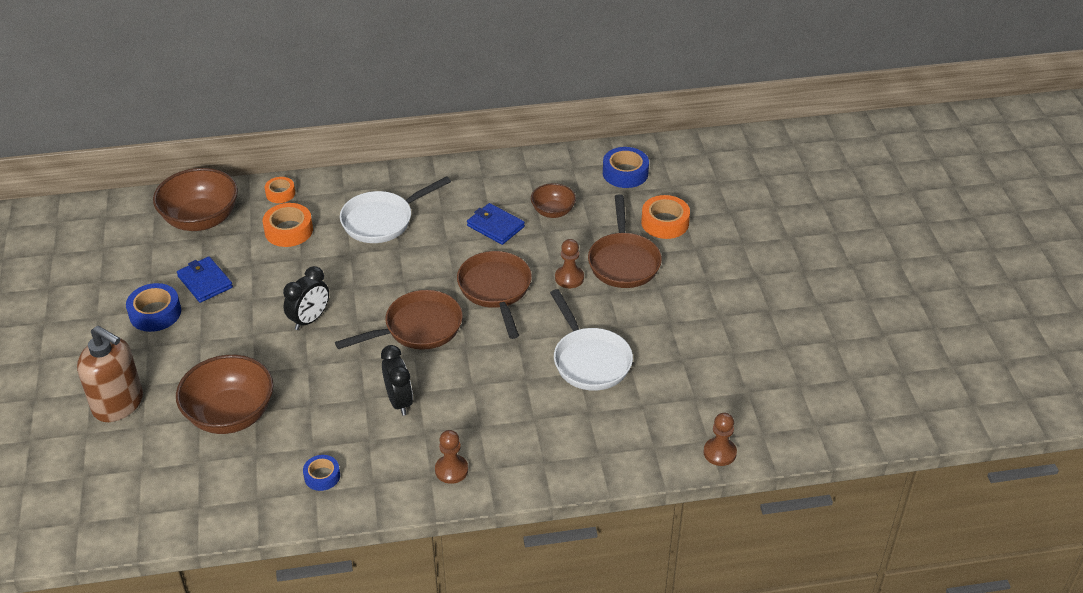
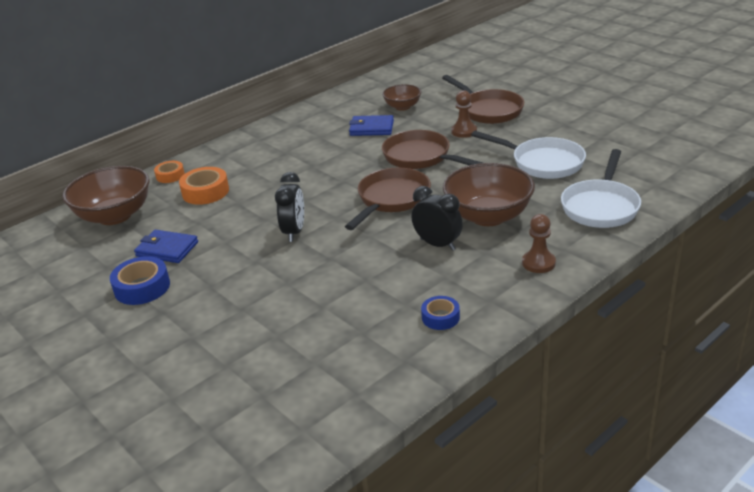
camera: 30 degrees left, 10 degrees down
(118, 404) = (180, 362): brown soap dispenser -> none
(230, 415) = (303, 318): brown bowl -> brown bowl (488, 216)
(382, 220) = (278, 158): white pan -> white pan (600, 207)
(625, 173) = (424, 73): blue tape -> none
(665, 222) = (486, 84): orange tape -> none
(719, 453) = (701, 168): brown pawn -> none

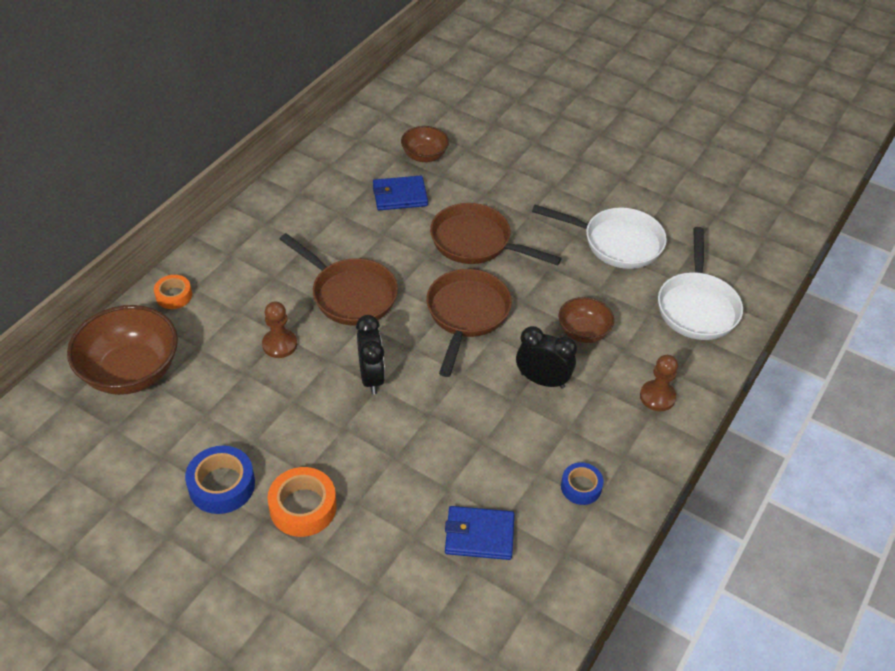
camera: 20 degrees left, 15 degrees up
(167, 249) = (225, 421): blue wallet -> blue wallet (479, 535)
(205, 192) = (233, 320): orange tape -> orange tape (303, 507)
(464, 131) = (512, 195): brown pawn -> brown pawn (279, 344)
(488, 110) = (529, 158): brown pan -> brown pan (350, 294)
(488, 216) = (583, 332): brown bowl -> brown bowl, size x0.55

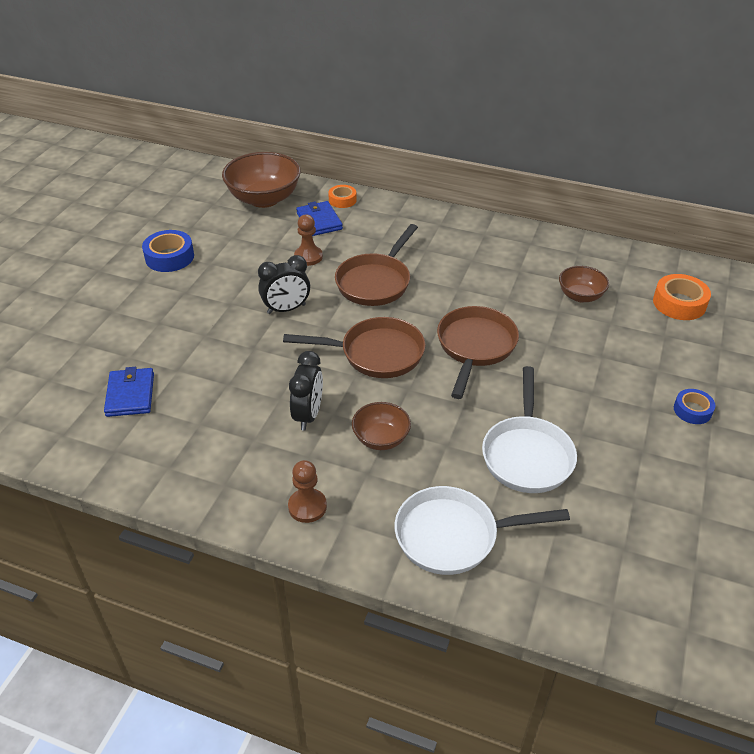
camera: 80 degrees right, 5 degrees down
(303, 507) = (153, 297): orange tape -> orange tape (679, 303)
(400, 196) = (514, 290): blue wallet -> blue wallet (319, 221)
(581, 487) = (185, 455): blue tape -> blue tape (692, 410)

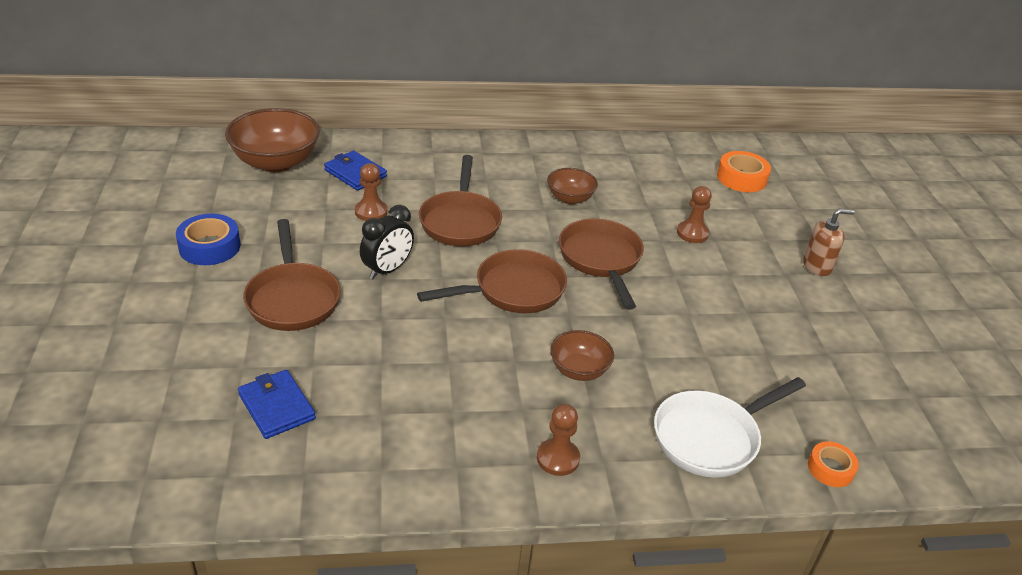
camera: 30 degrees left, 5 degrees down
(199, 314) = (292, 299): none -> brown pan
(308, 415) = (490, 369): black clock -> none
(342, 200) = (364, 147): orange tape -> orange tape (830, 469)
(527, 454) = (718, 344): white pan -> none
(580, 296) = (658, 190): brown bowl -> brown bowl (570, 198)
(583, 345) = (692, 233): none -> brown pawn
(692, 410) = (817, 266): blue tape -> brown soap dispenser

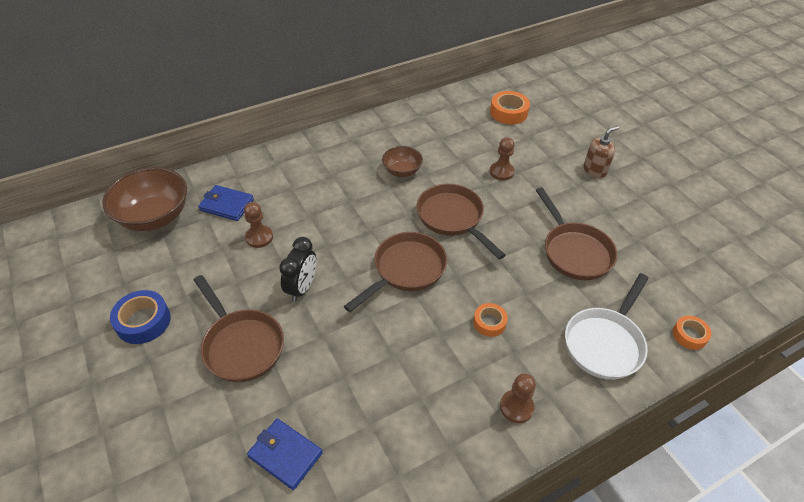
camera: 20 degrees left, 10 degrees up
(460, 221) = (333, 221): brown pan -> brown pan (574, 251)
(579, 370) = (489, 322): brown bowl -> orange tape

